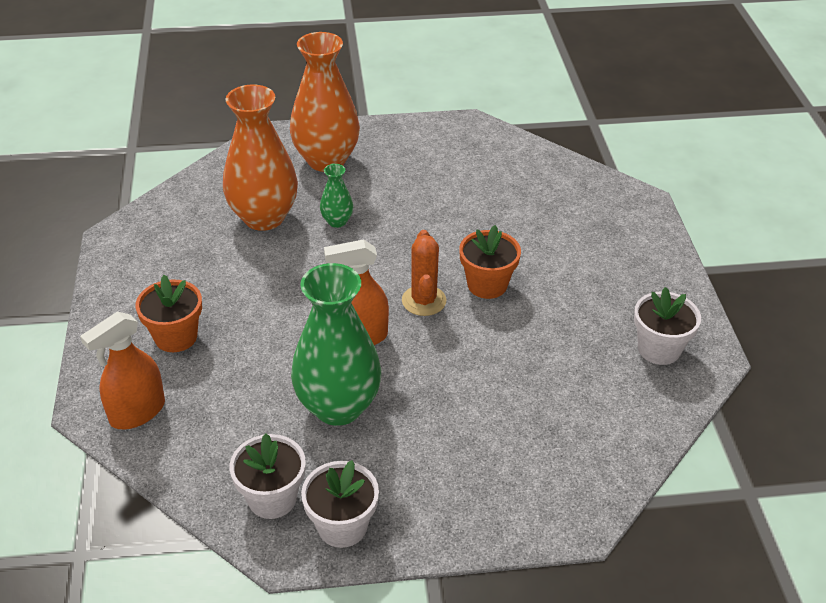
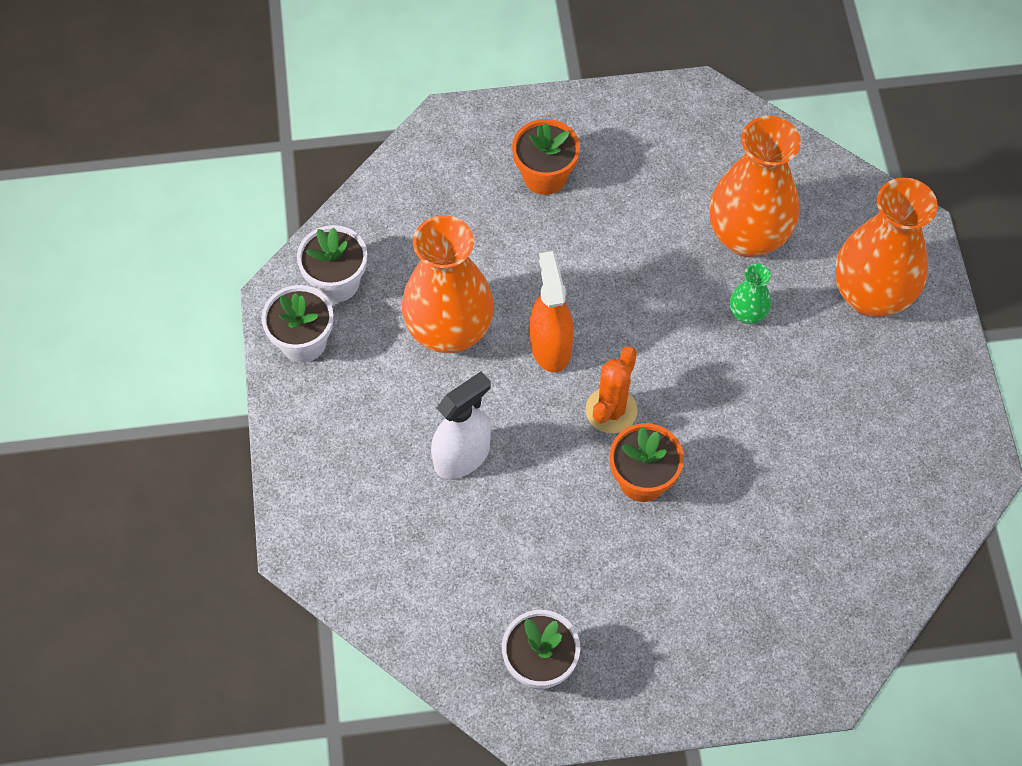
camera: 90 degrees right, 20 degrees up
(137, 412) = (442, 159): orange spray bottle -> none
(338, 407) = (449, 331): green vase -> orange vase
(424, 301) = (611, 410): orange cactus -> orange cactus turned 60 degrees counterclockwise
(470, 397) = (462, 456): none -> white spray bottle

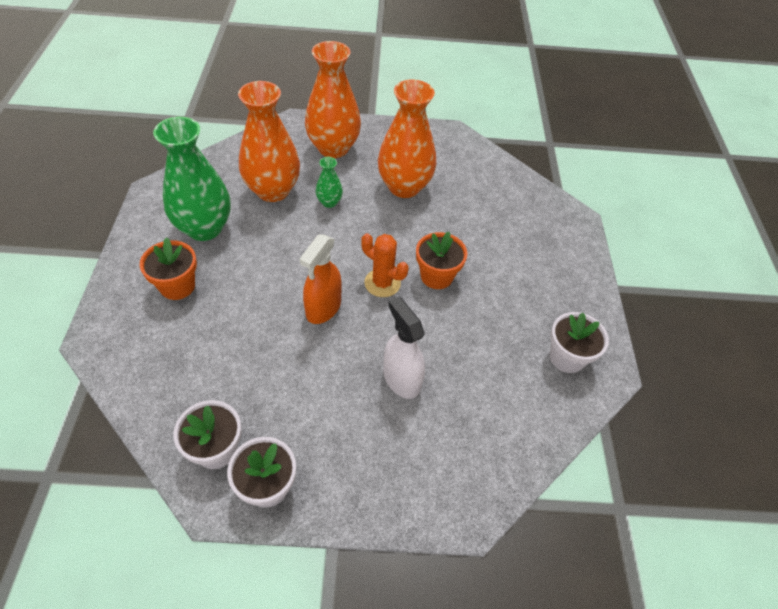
camera: 85 degrees left, 10 degrees down
(449, 331) = (291, 370): orange vase -> orange vase (404, 187)
(550, 346) = (323, 308): orange spray bottle -> orange spray bottle turned 60 degrees counterclockwise
(649, 175) = (204, 228): none -> green vase

